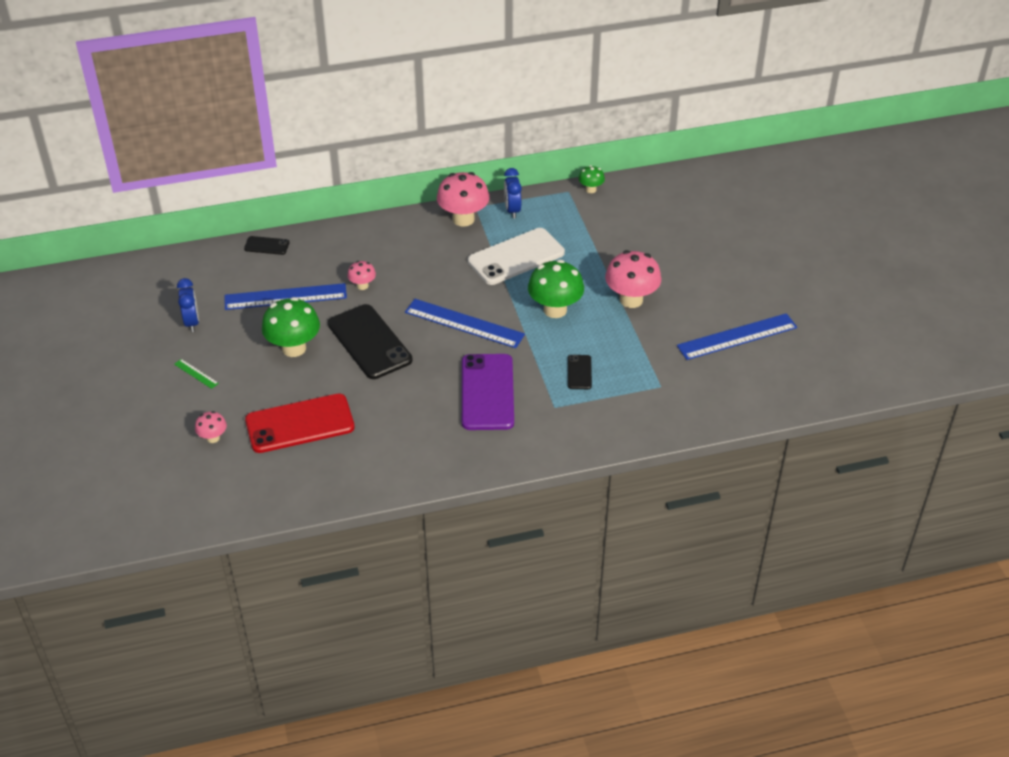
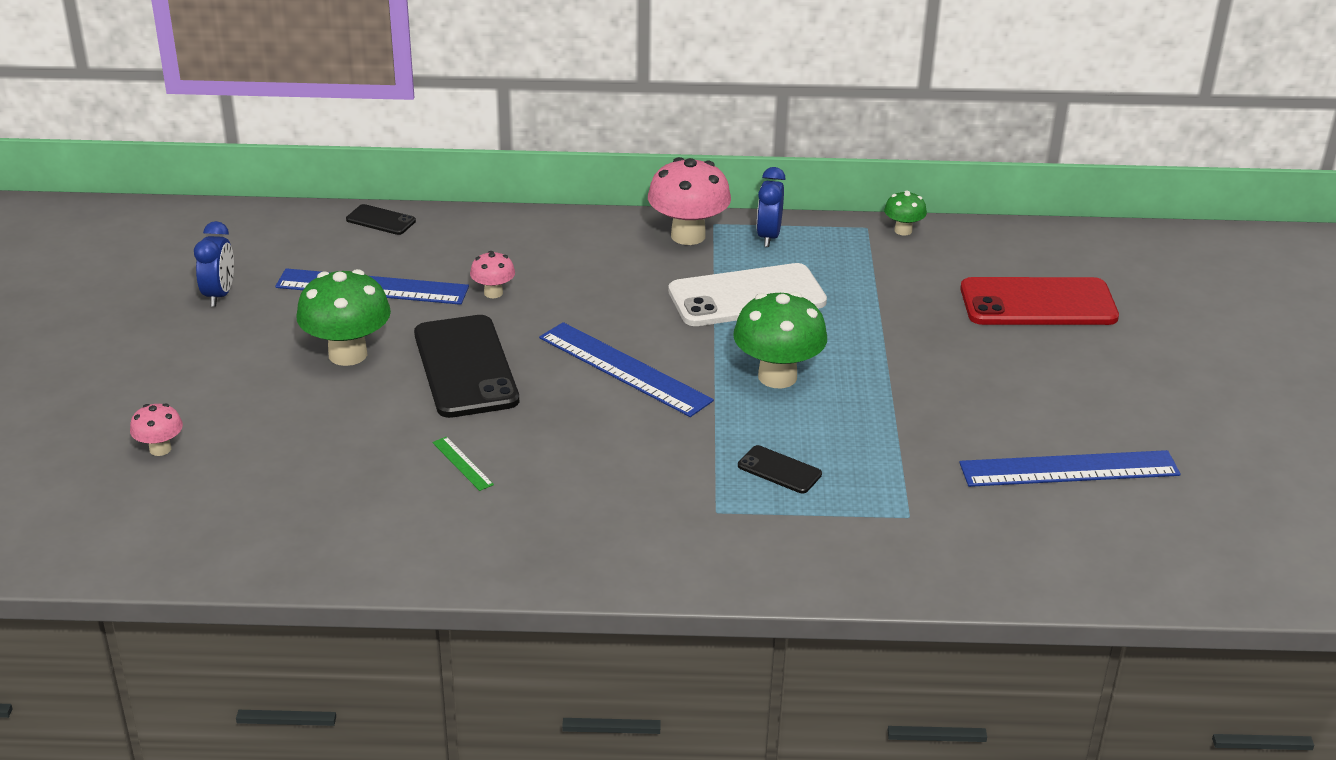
camera: 15 degrees right, 10 degrees down
(196, 373) = (186, 360): green ruler -> green ruler (462, 463)
(300, 424) = (300, 456): red phone -> red phone (1038, 303)
(487, 392) = (616, 469): purple phone -> none
(579, 372) = (779, 470): black phone -> black phone turned 75 degrees counterclockwise
(631, 300) = (908, 385): pink mushroom -> none

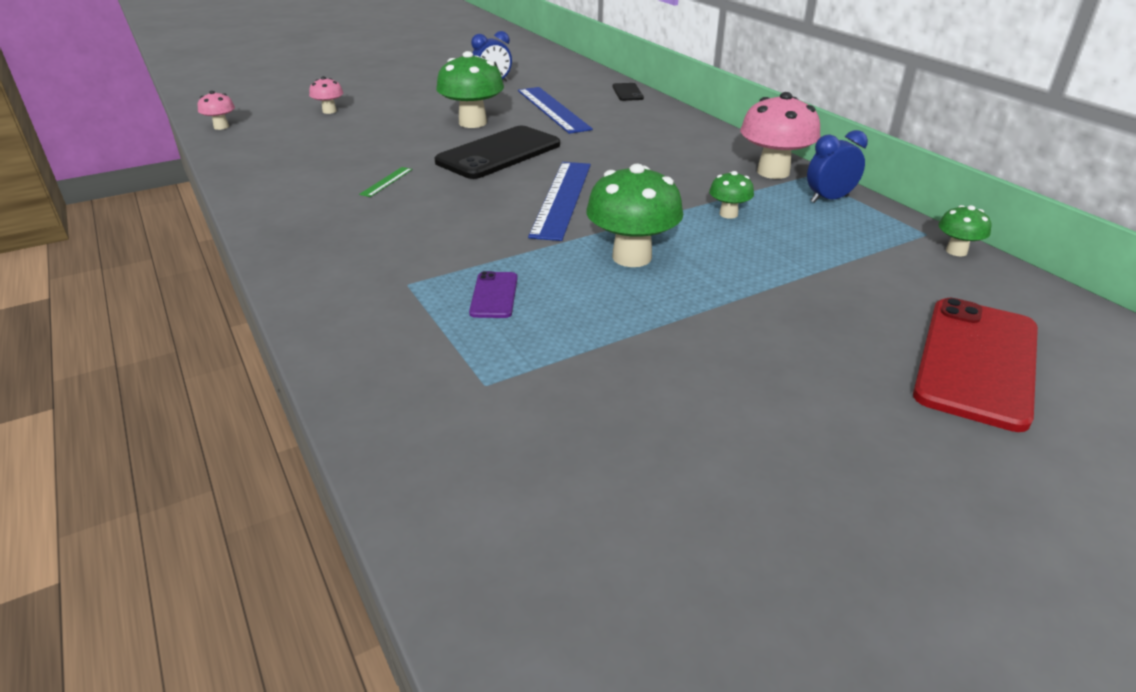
camera: 60 degrees right, 0 degrees up
(493, 293) = (596, 138): pink mushroom -> pink mushroom (221, 127)
(747, 296) = (728, 214): white phone -> green mushroom
(779, 470) = (494, 295): black phone -> purple phone
(1038, 303) = (977, 361): red phone -> red phone turned 60 degrees clockwise
(1069, 469) = (684, 477): blue ruler -> none

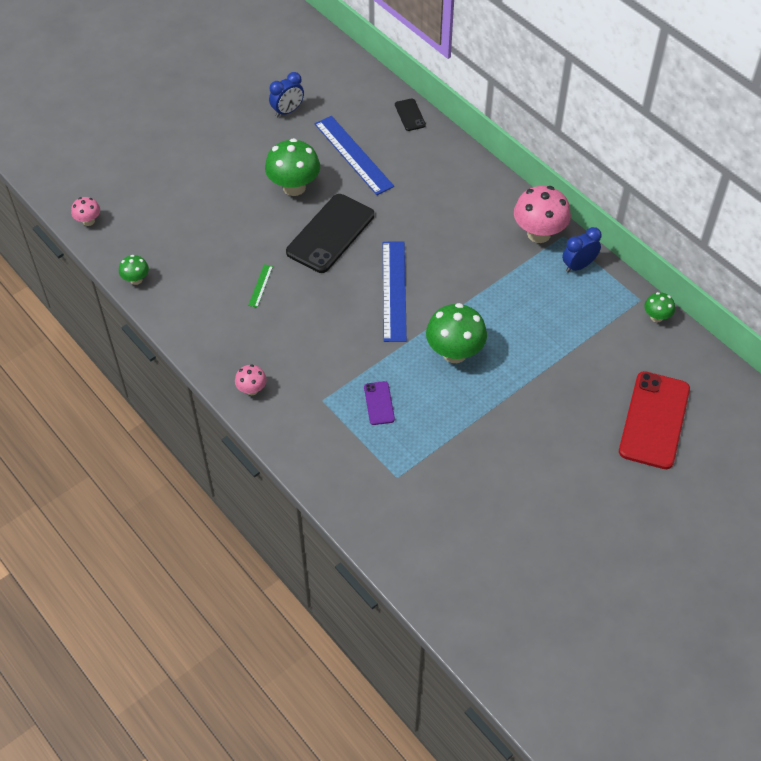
camera: 10 degrees left, 20 degrees up
(329, 111) = (165, 182): pink mushroom -> pink mushroom (252, 389)
(728, 214) = (511, 294): green mushroom -> green mushroom (136, 279)

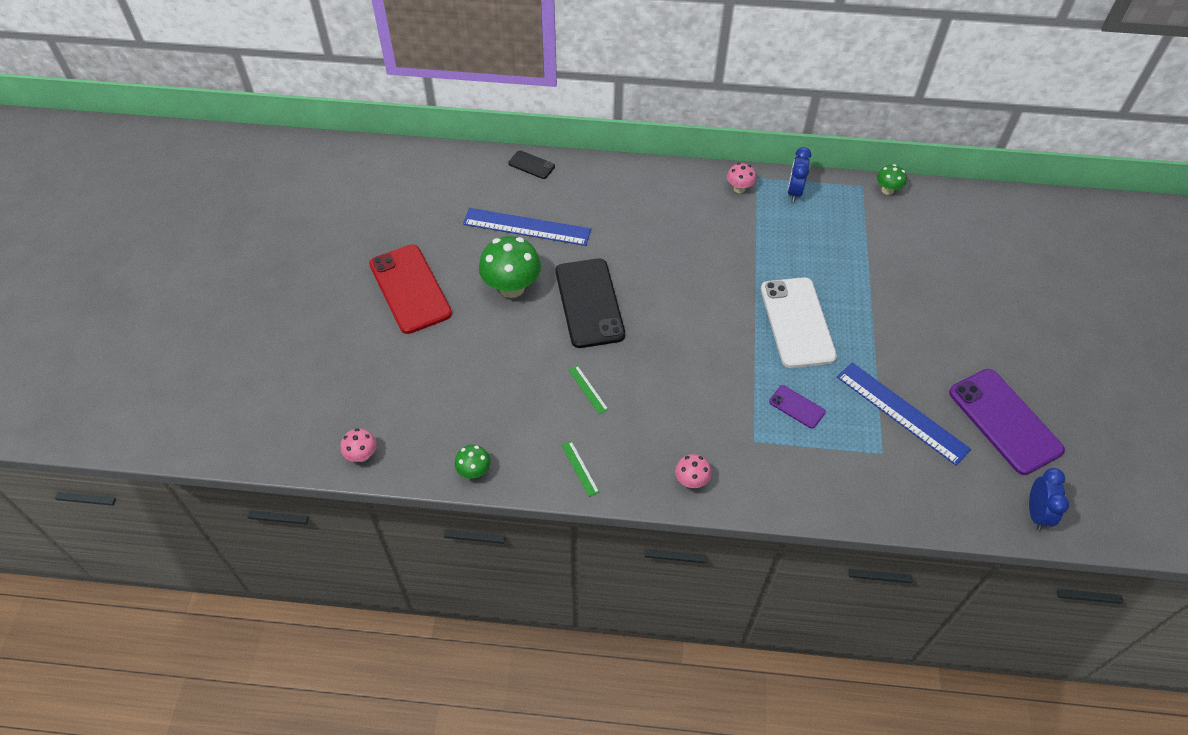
camera: 45 degrees left, 0 degrees up
(196, 327) = (580, 468): none -> green ruler
(287, 111) = (426, 229): blue clock -> blue clock (1036, 513)
(394, 290) = (694, 310): blue ruler -> blue ruler (902, 412)
(454, 353) = (797, 322): green mushroom -> white phone
(514, 532) = (1005, 421): none -> purple phone
(539, 234) = (739, 188): pink mushroom -> pink mushroom, size x0.51
(654, 420) = (978, 263): red phone -> red phone (410, 289)

